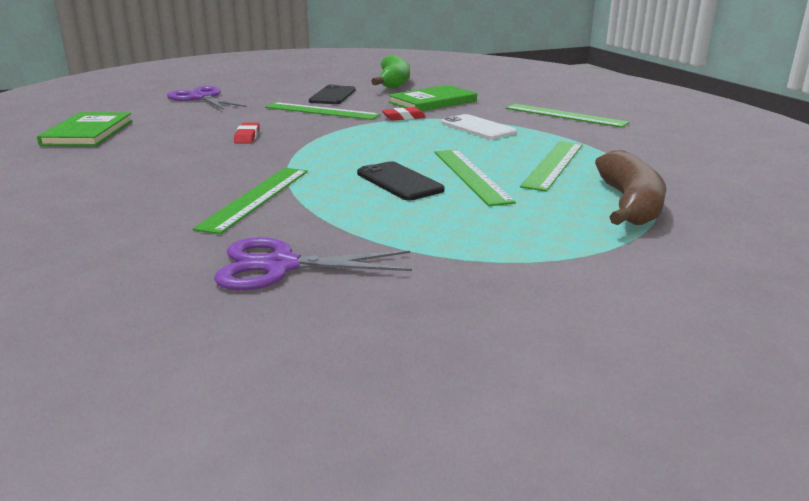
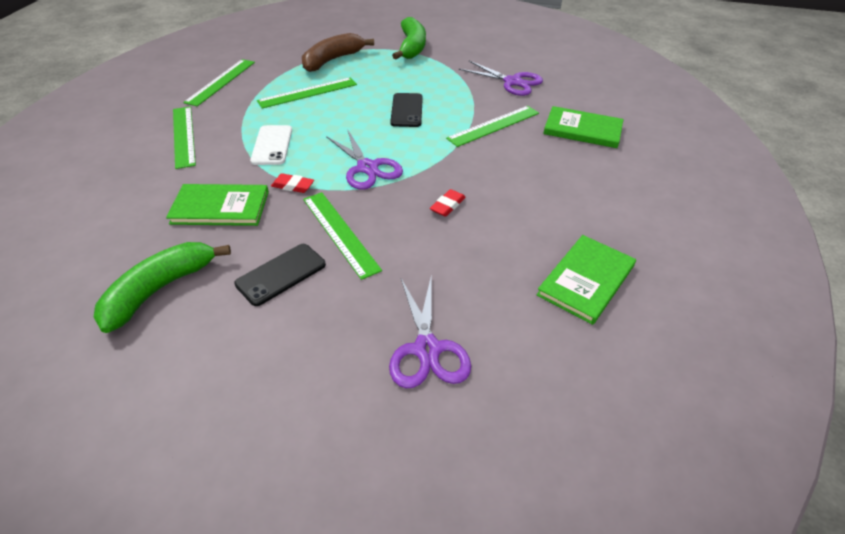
camera: 145 degrees left, 20 degrees up
(104, 229) = (582, 130): none -> green book
(359, 137) = (367, 168): none -> purple scissors
(471, 175) = (364, 101): green ruler -> green ruler (221, 81)
(573, 270) = (412, 47): none -> green banana

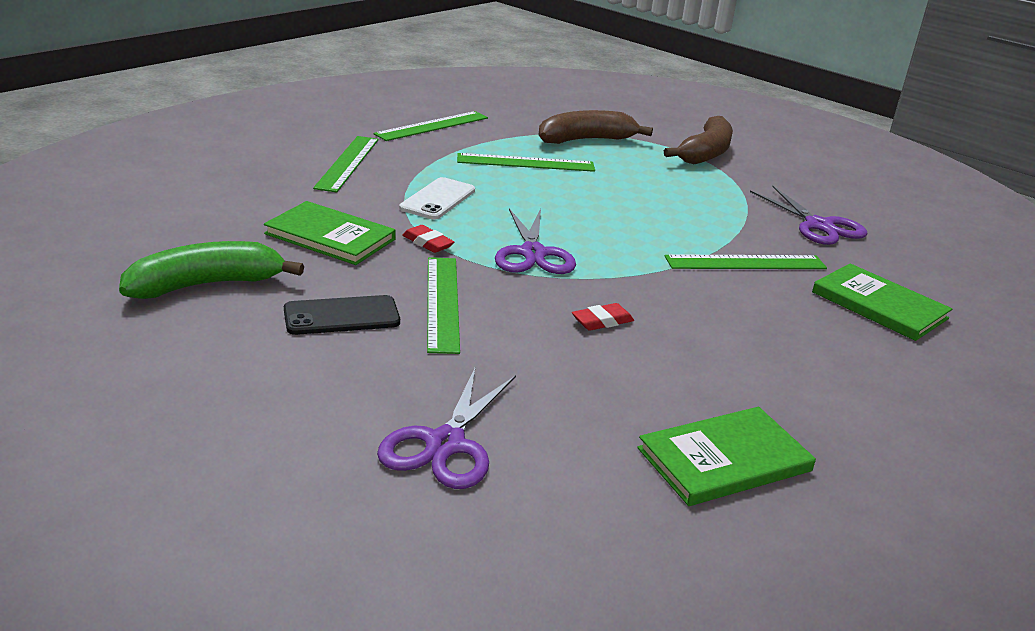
camera: 25 degrees right, 15 degrees down
(407, 110) = (637, 214): black phone -> none
(412, 47) = (705, 153): green banana -> brown banana

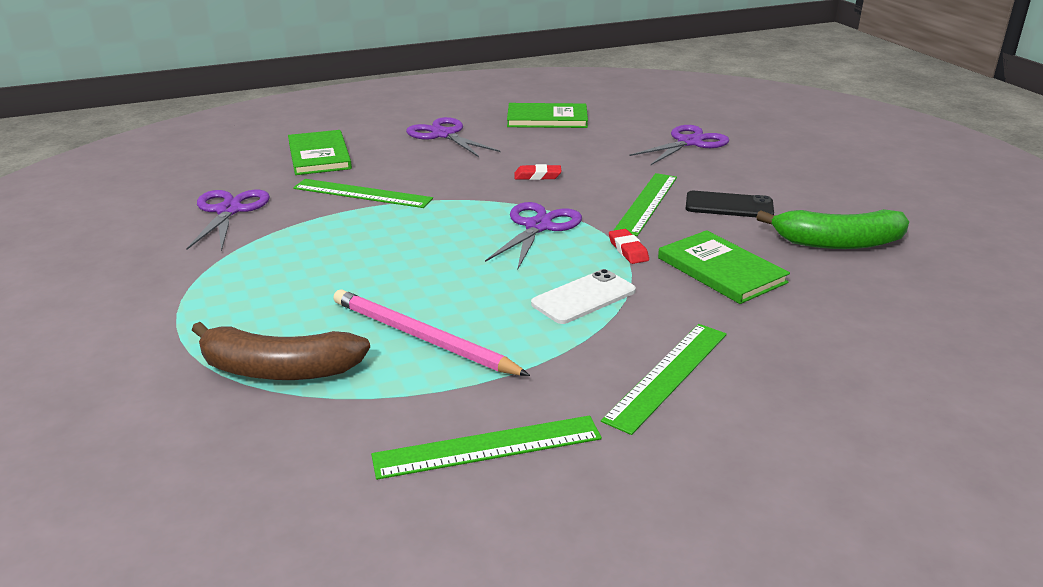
camera: 150 degrees left, 0 degrees up
(526, 163) = (422, 338): green ruler -> pink pencil
(705, 153) = (154, 317): brown banana -> none
(811, 377) = (444, 135): none -> purple scissors

